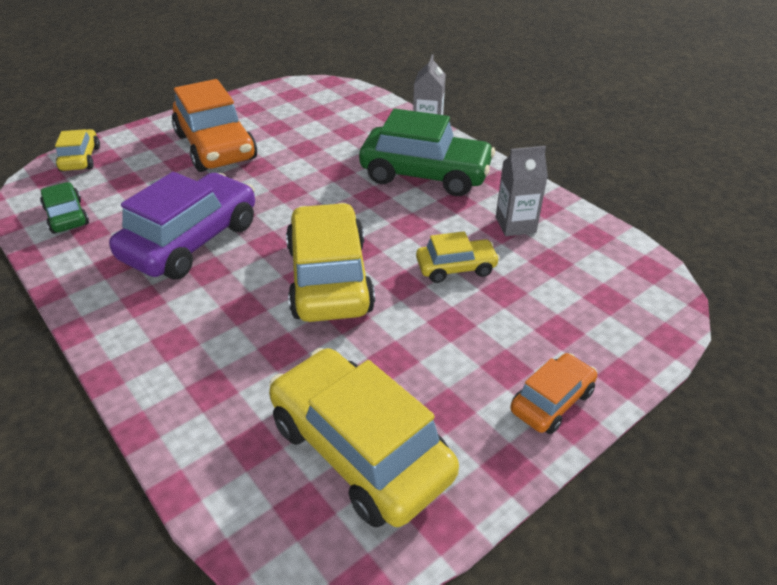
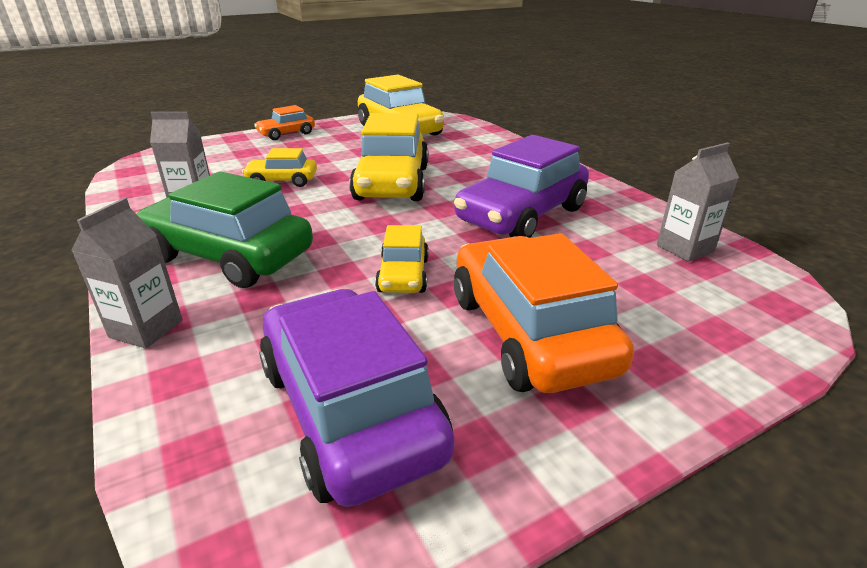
camera: 170 degrees left, 10 degrees down
(67, 216) = (685, 248): green car -> grey carton
(80, 159) = (760, 333): yellow car -> yellow car (403, 275)
(304, 112) = (350, 410): none -> purple car

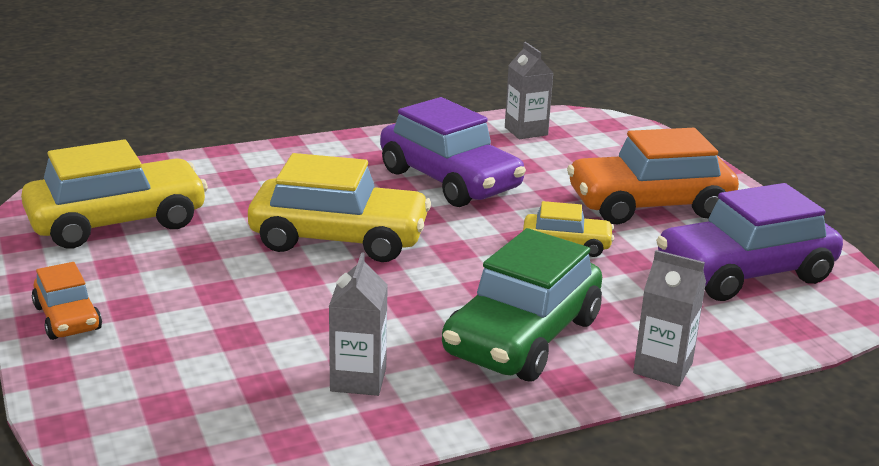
camera: 85 degrees left, 5 degrees down
(282, 181) = (302, 313): yellow car -> none

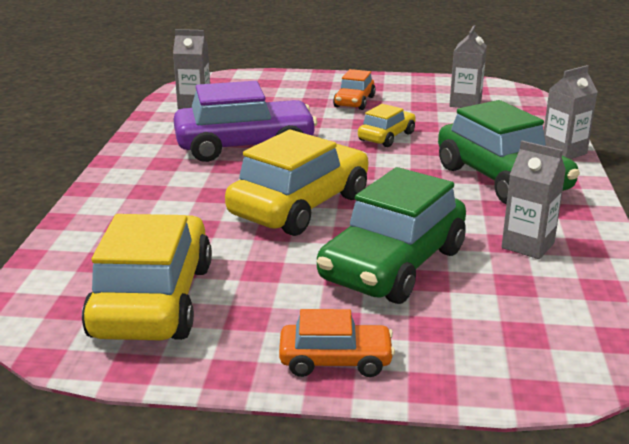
camera: 60 degrees left, 0 degrees up
(253, 310) = (393, 265): none -> green car
(649, 205) = (354, 102): orange car -> orange car, size x0.52
(744, 273) = (465, 103): purple car -> grey carton

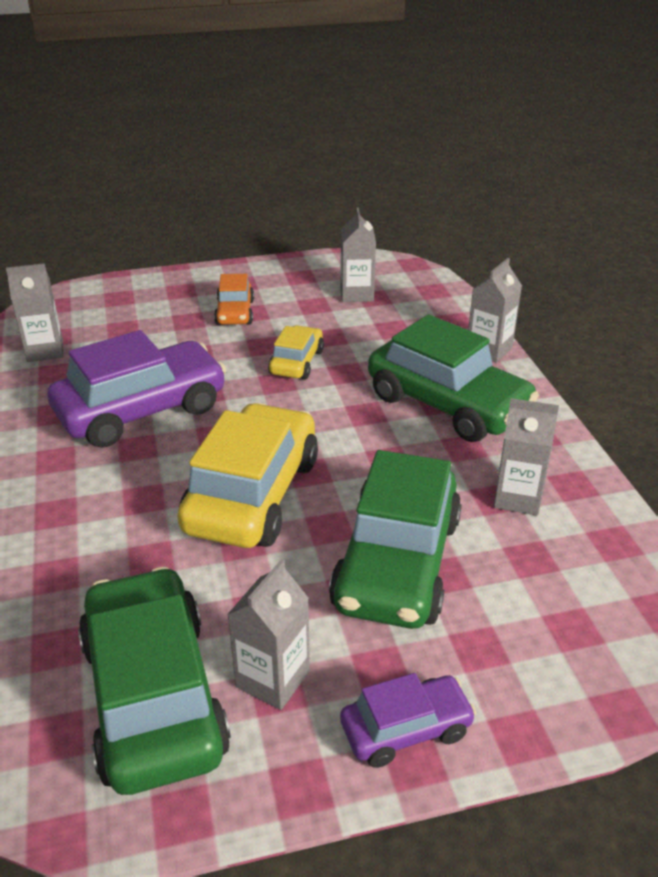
camera: 20 degrees left, 10 degrees up
(153, 300) = (153, 696): yellow car -> green car
(248, 310) = (273, 679): none -> grey carton
(335, 361) = (406, 729): orange car -> purple car

